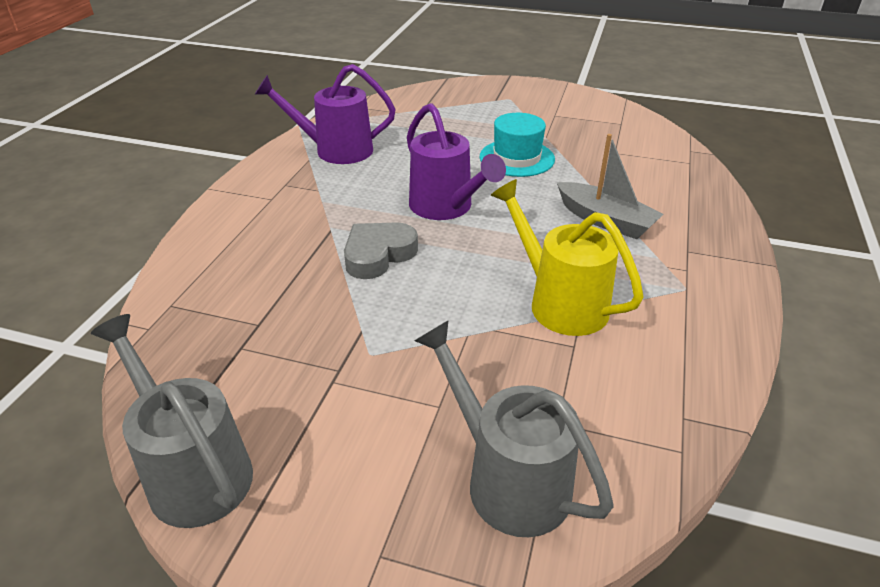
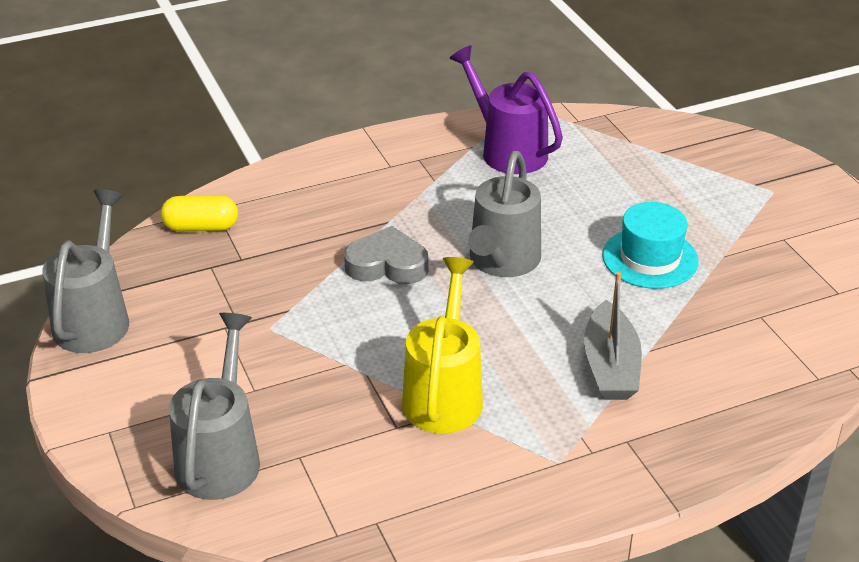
camera: 50 degrees right, 0 degrees up
(180, 326) = (201, 227): none -> yellow capsule
(446, 208) = (502, 262): purple watering can -> grey watering can

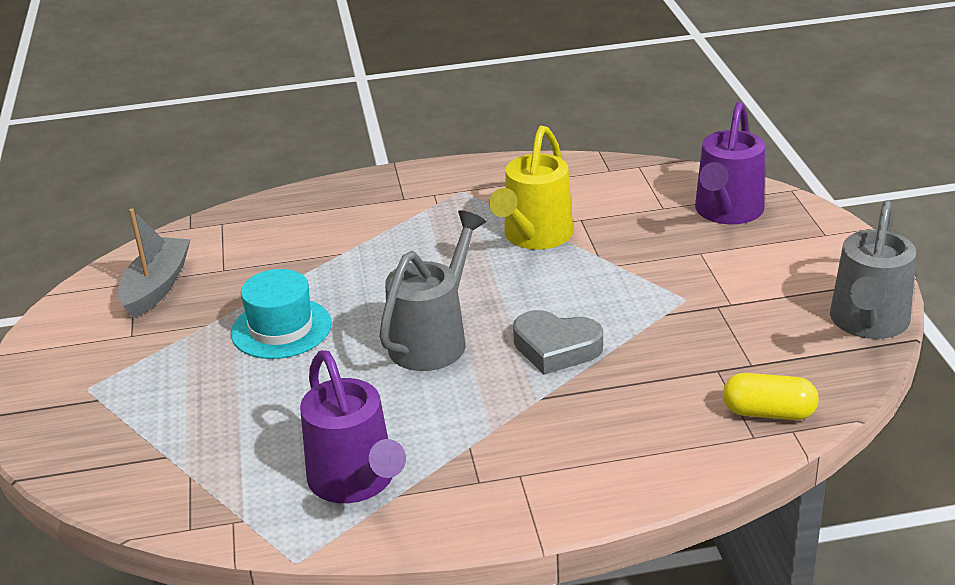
camera: 165 degrees left, 5 degrees down
(221, 455) = (727, 212): grey watering can -> purple watering can
(610, 366) = (383, 244): grey boat -> grey boat (156, 287)

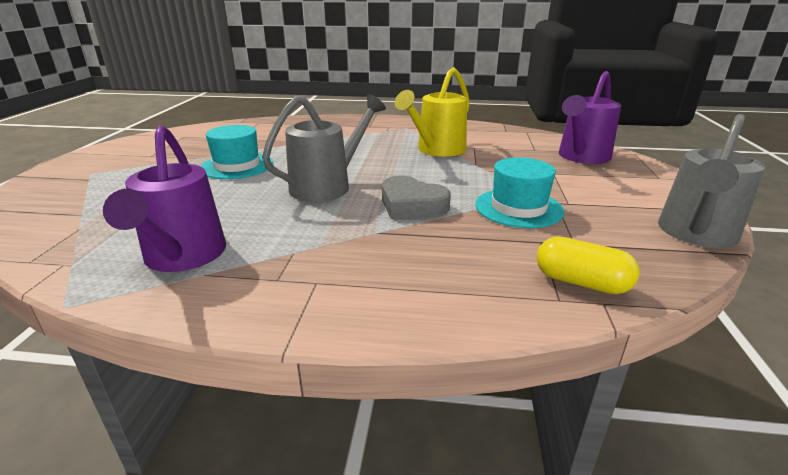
camera: 15 degrees right, 5 degrees down
(156, 287) = (192, 139): grey boat -> none
(678, 325) = (518, 208): none -> turquoise hat

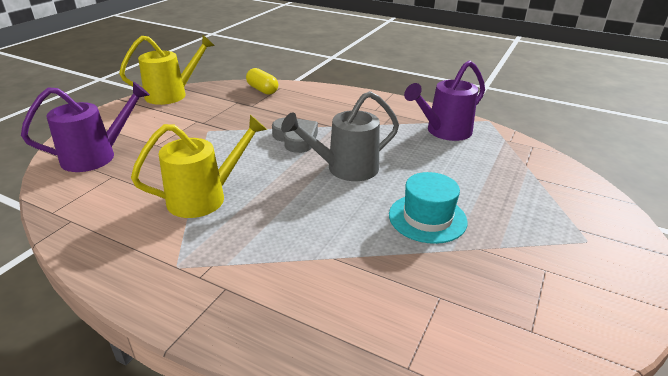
camera: 160 degrees left, 5 degrees up
(183, 258) = (444, 132): purple watering can -> purple watering can turned 135 degrees counterclockwise
(518, 208) = (232, 124): turquoise hat -> none
(695, 235) = (172, 94): grey watering can -> yellow watering can

